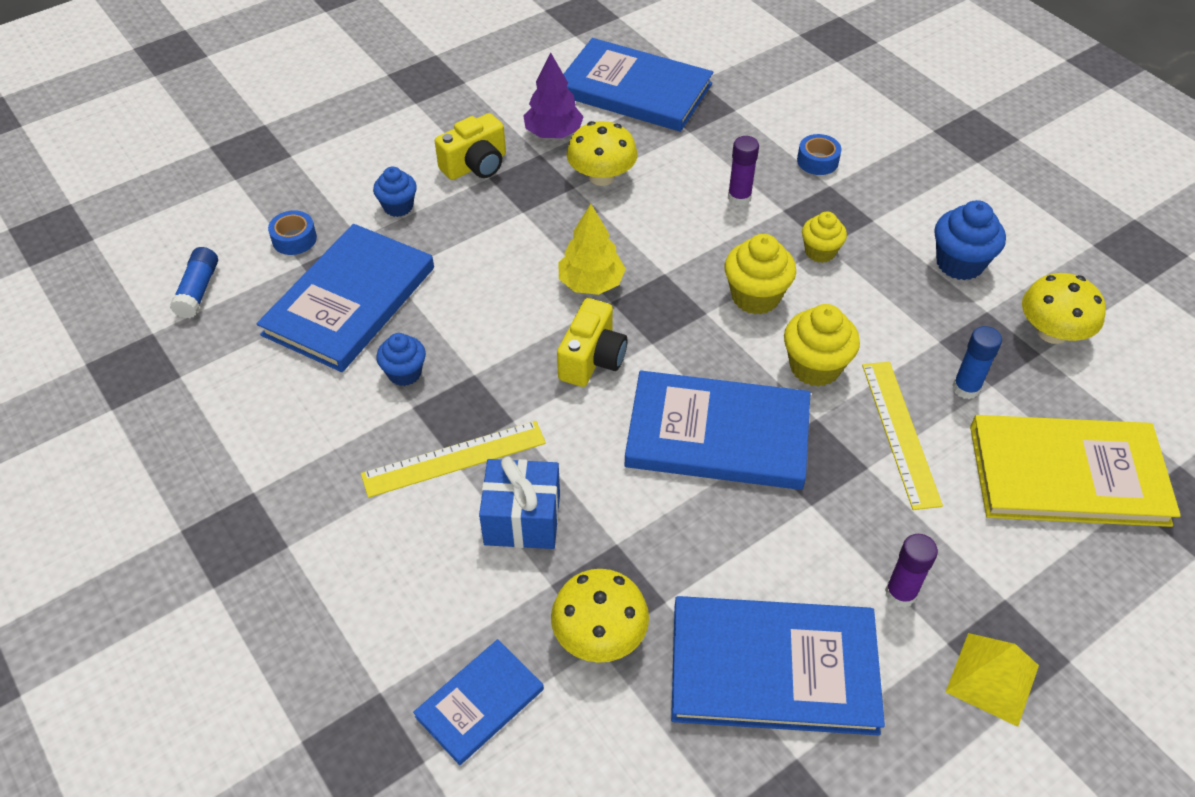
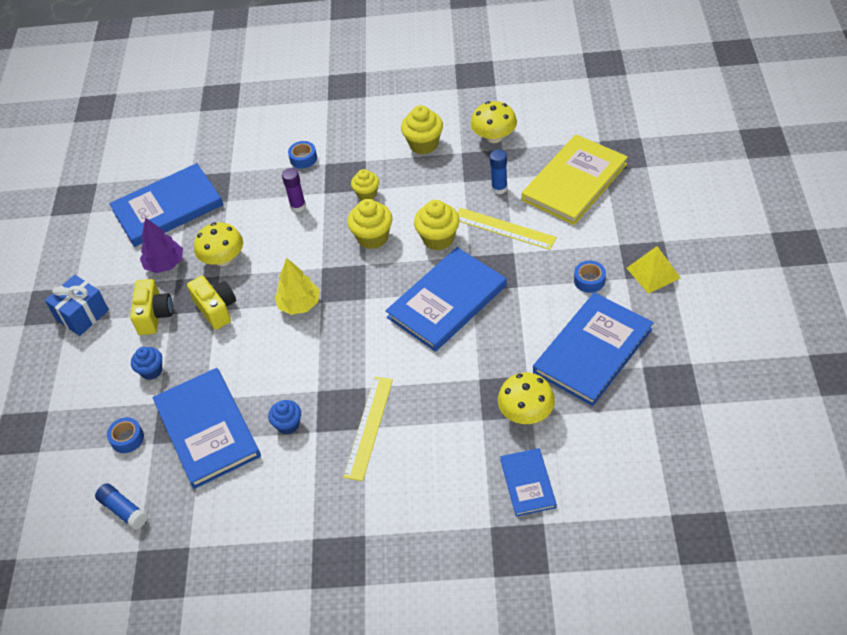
camera: 50 degrees left, 0 degrees up
(522, 519) = (433, 413): blue gift -> blue gift (82, 315)
(592, 359) = (353, 331): yellow camera -> yellow camera (216, 309)
(900, 593) = (589, 280): purple glue stick -> blue tape
(959, 263) = (424, 144): blue cupcake -> yellow cupcake

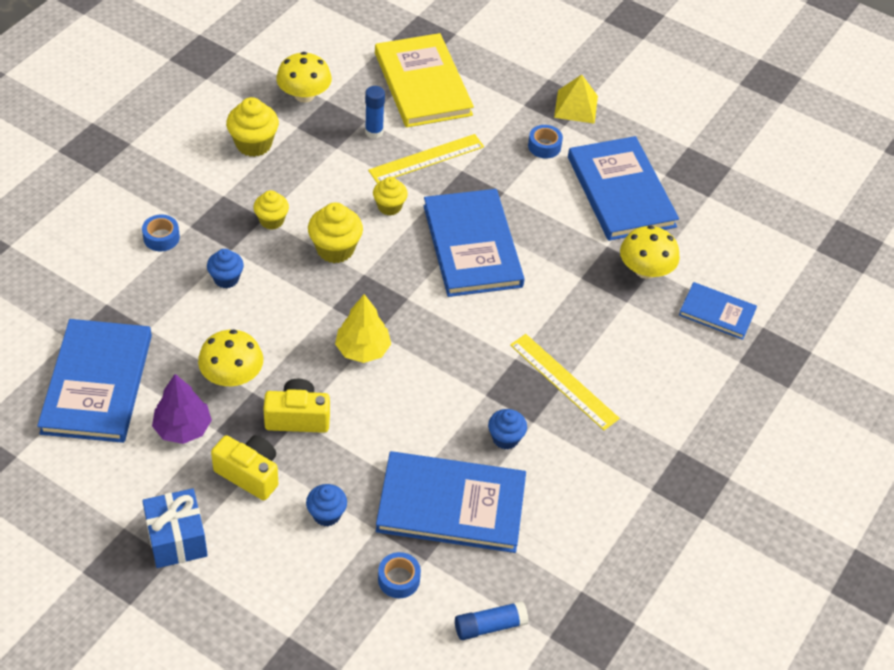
camera: 65 degrees left, 0 degrees up
(298, 206) = (226, 279): purple glue stick -> blue cupcake
(438, 239) = (389, 207): yellow cupcake -> yellow cupcake, size x0.65

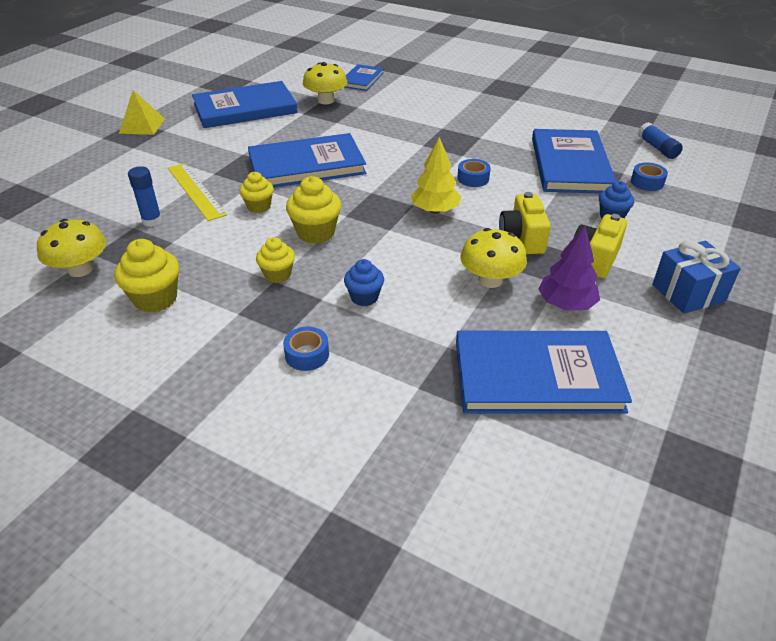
camera: 90 degrees left, 10 degrees down
(423, 84) = (87, 197): yellow book -> none
(505, 438) = (500, 146): blue cupcake -> none
(544, 146) = (189, 138): blue tape -> blue tape (473, 178)
(563, 381) = (439, 127): yellow ruler -> none

